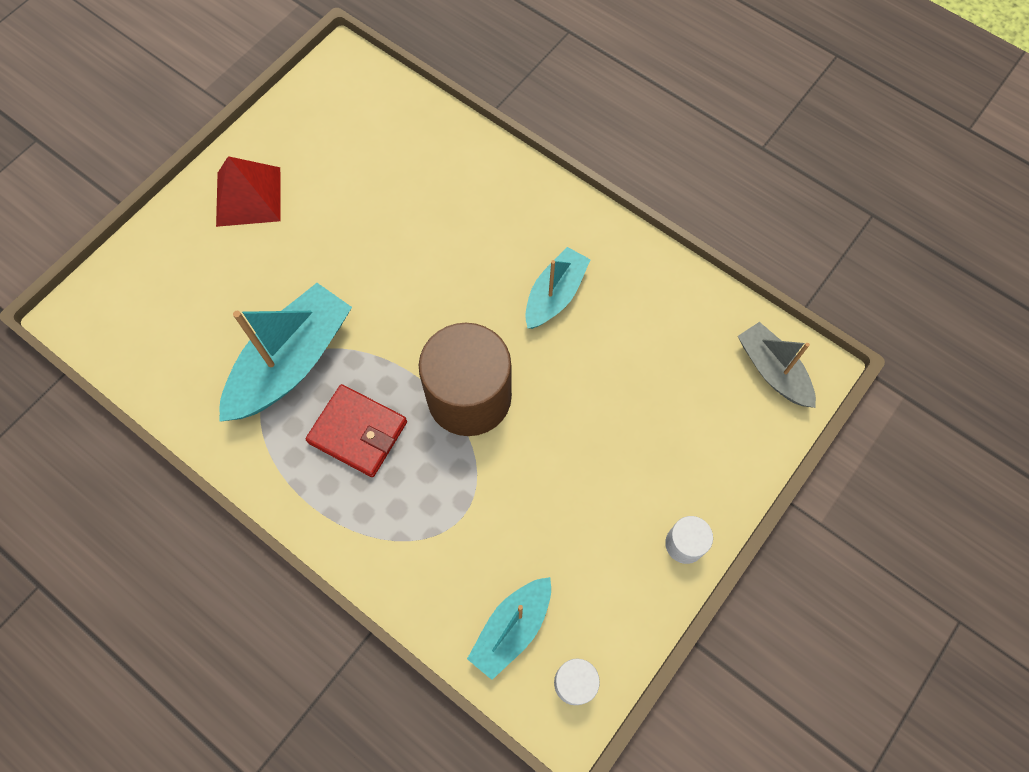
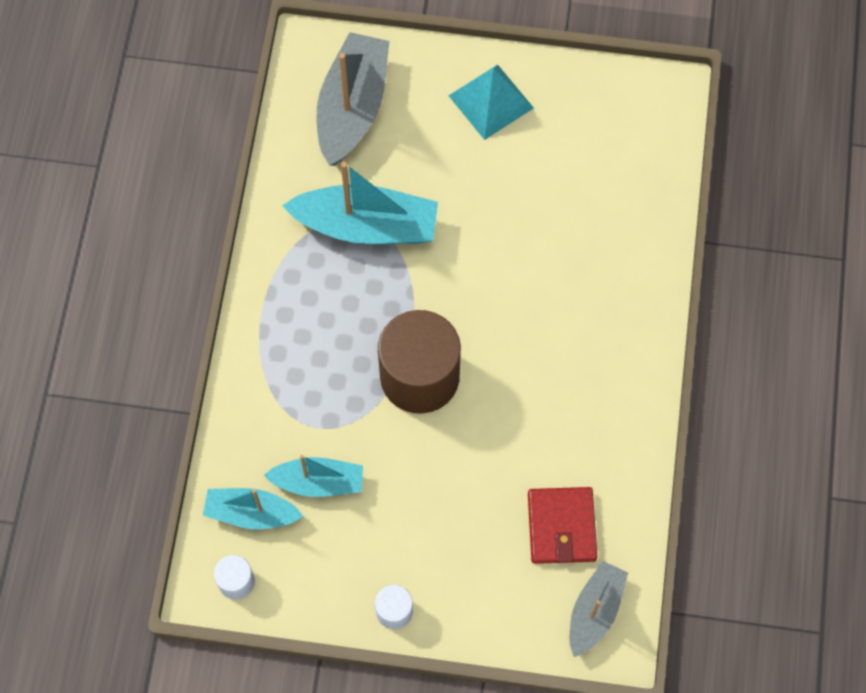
camera: 60 degrees right, 0 degrees up
(165, 311) = (352, 108): none -> grey boat
(248, 196) = (491, 101): red pyramid -> turquoise pyramid
(358, 432) = (339, 310): red wallet -> red wallet (561, 527)
(555, 295) = (554, 394): turquoise boat -> turquoise boat (318, 482)

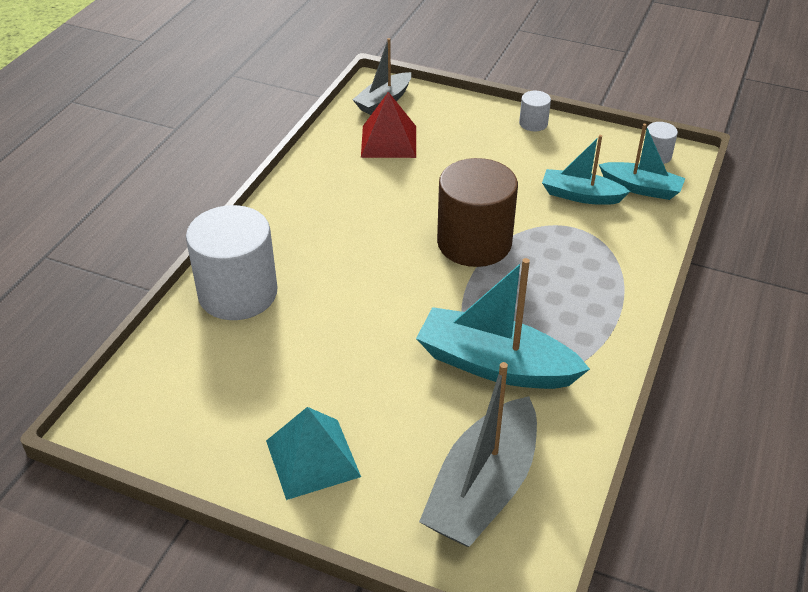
camera: 165 degrees left, 25 degrees down
(561, 527) = (388, 141): red wallet -> red pyramid
(627, 251) = (238, 293): none -> white cylinder

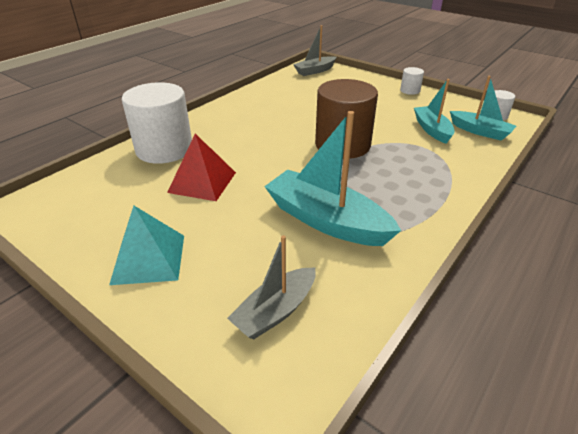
camera: 15 degrees right, 5 degrees down
(388, 141) = (308, 88): red pyramid -> red pyramid (202, 182)
(483, 488) = (275, 311): grey boat -> grey boat, size x0.61
(581, 195) = (432, 130): turquoise boat -> turquoise boat turned 45 degrees clockwise

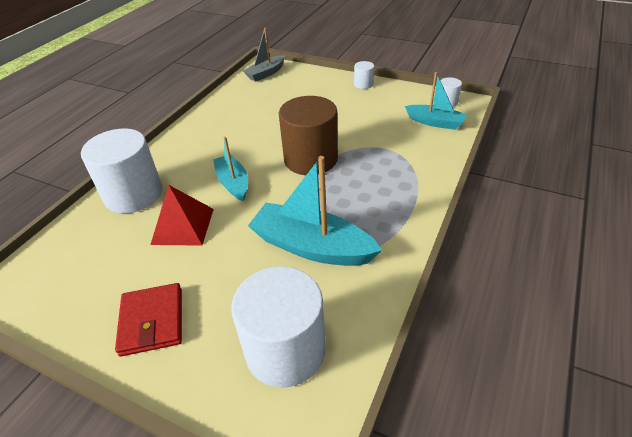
camera: 10 degrees left, 5 degrees up
(148, 259) = (152, 321): turquoise pyramid -> red wallet
(275, 311) = (285, 350): grey boat -> white cylinder
(432, 130) = (391, 128): turquoise boat -> turquoise boat (233, 183)

